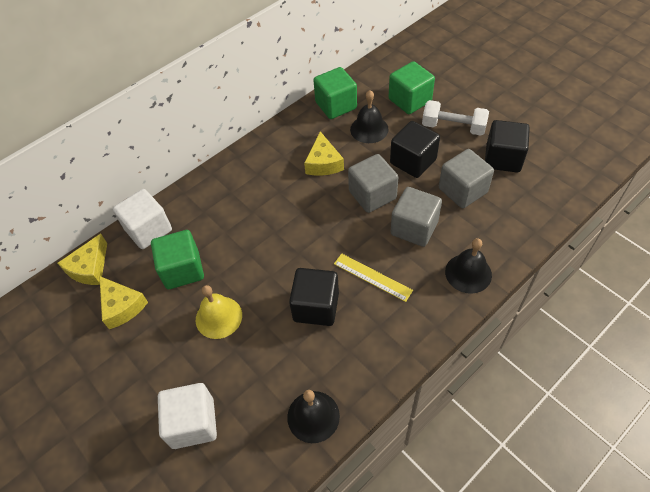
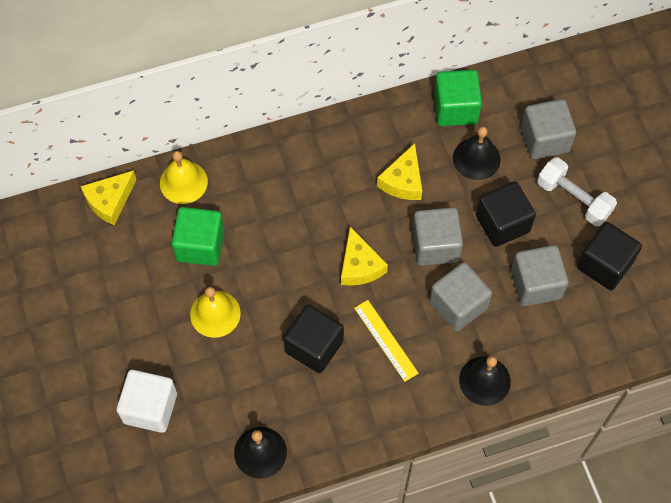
camera: 20 degrees right, 10 degrees up
(122, 306) = (127, 259): yellow cheese -> yellow cheese (359, 265)
(148, 230) = (183, 182): white cube -> yellow bell
(410, 100) = (544, 139): green cube -> grey cube

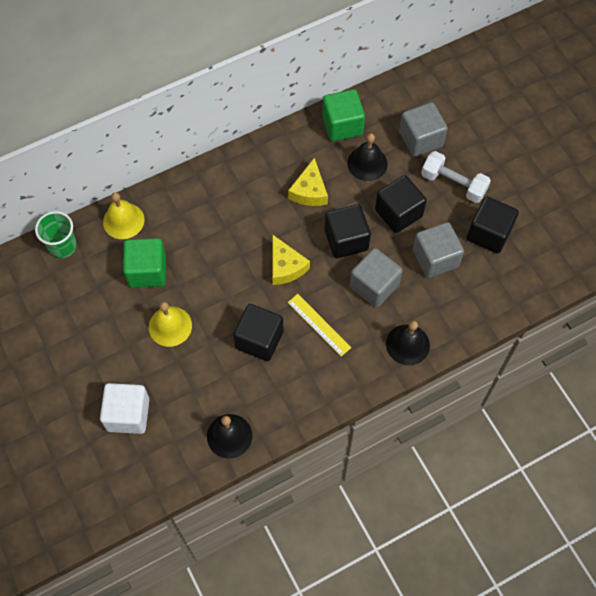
camera: 10 degrees left, 0 degrees up
(110, 201) = (62, 246): yellow cheese -> green cup
(435, 245) = (346, 240): grey cube -> black cube

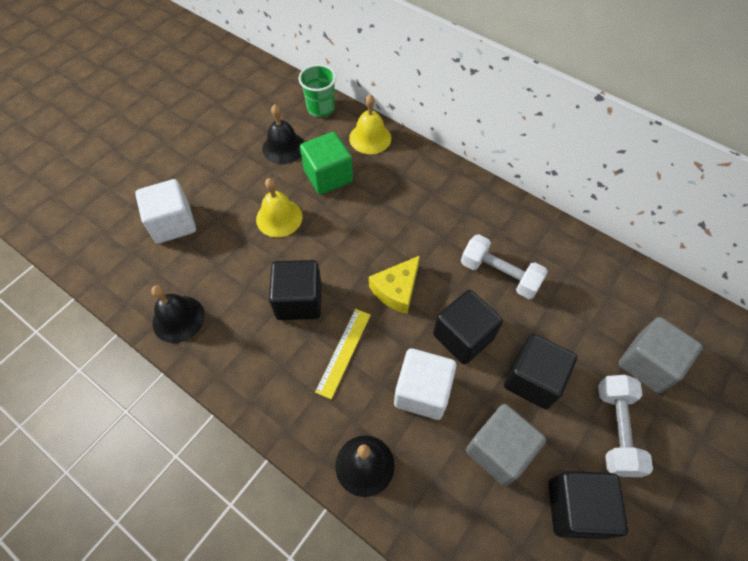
camera: 65 degrees right, 5 degrees down
(309, 191) = (499, 274): yellow cheese -> white dumbbell
(342, 125) = (602, 272): green cube -> none
(367, 163) = (573, 318): black bell -> black bell (283, 147)
(374, 286) = (422, 392): grey cube -> white cube

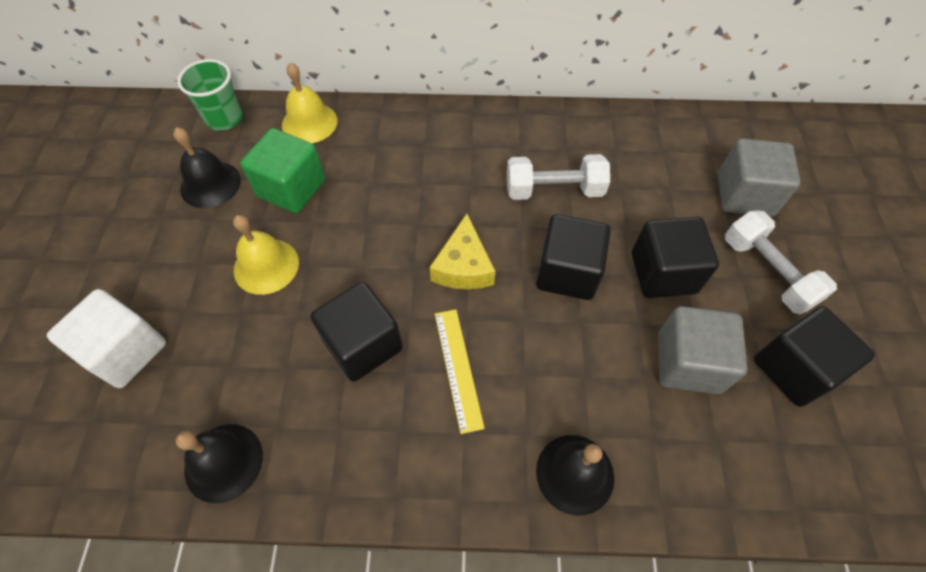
camera: 35 degrees left, 0 degrees up
(422, 392) = (572, 355): white cube -> none

